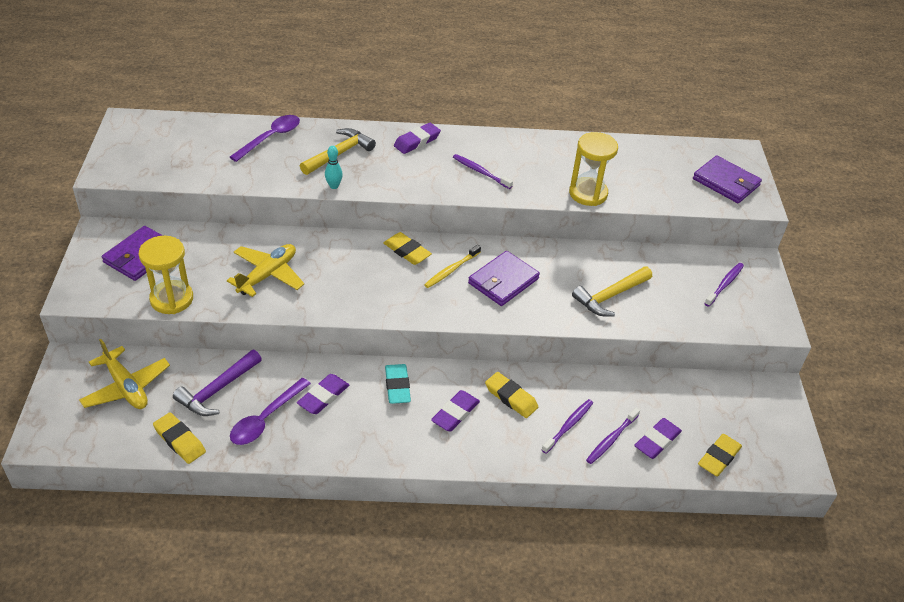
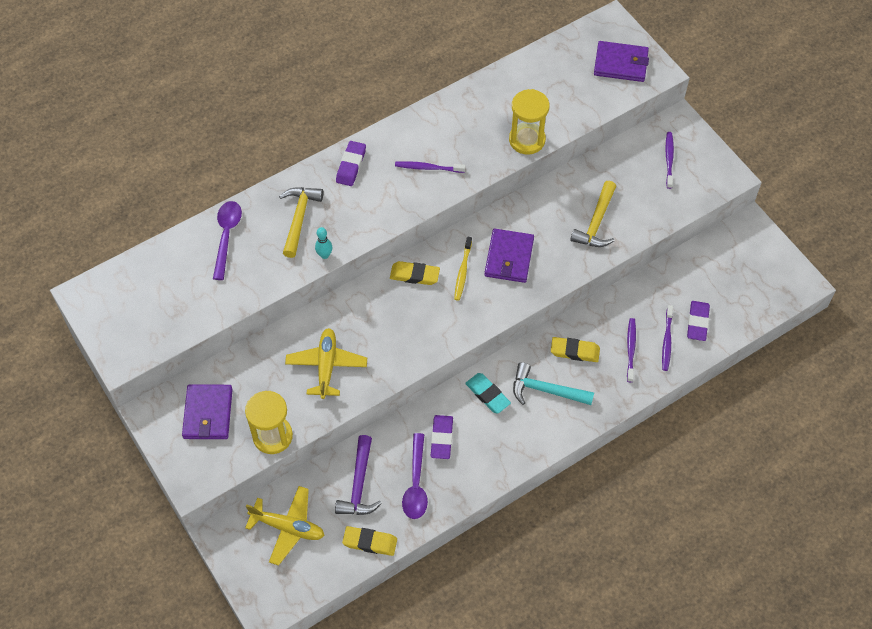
camera: 30 degrees left, 15 degrees up
(455, 413) = (546, 390): purple eraser -> turquoise hammer
(718, 457) = (745, 309): yellow eraser -> none

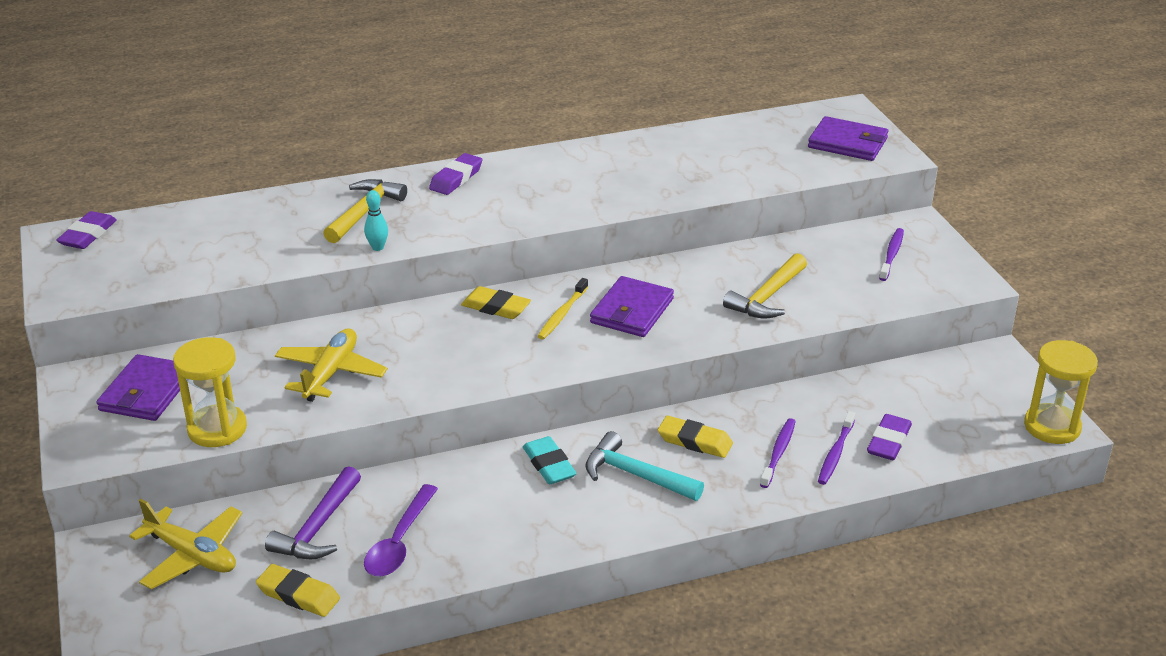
camera: 15 degrees right, 25 degrees down
(227, 236) = (265, 214): purple spoon -> none
(428, 168) = (553, 193): purple toothbrush -> none
(441, 438) = (461, 499): purple eraser -> purple eraser (88, 235)
(527, 140) = (695, 188): yellow hourglass -> yellow hourglass (1052, 427)

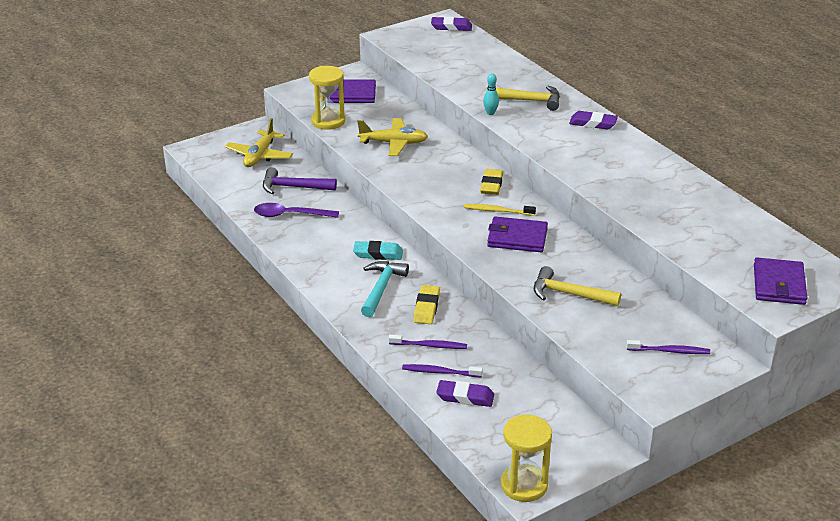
camera: 75 degrees right, 0 degrees up
(298, 595) = (239, 193): yellow eraser -> none
(549, 465) = (378, 254): turquoise eraser -> turquoise eraser turned 45 degrees clockwise

